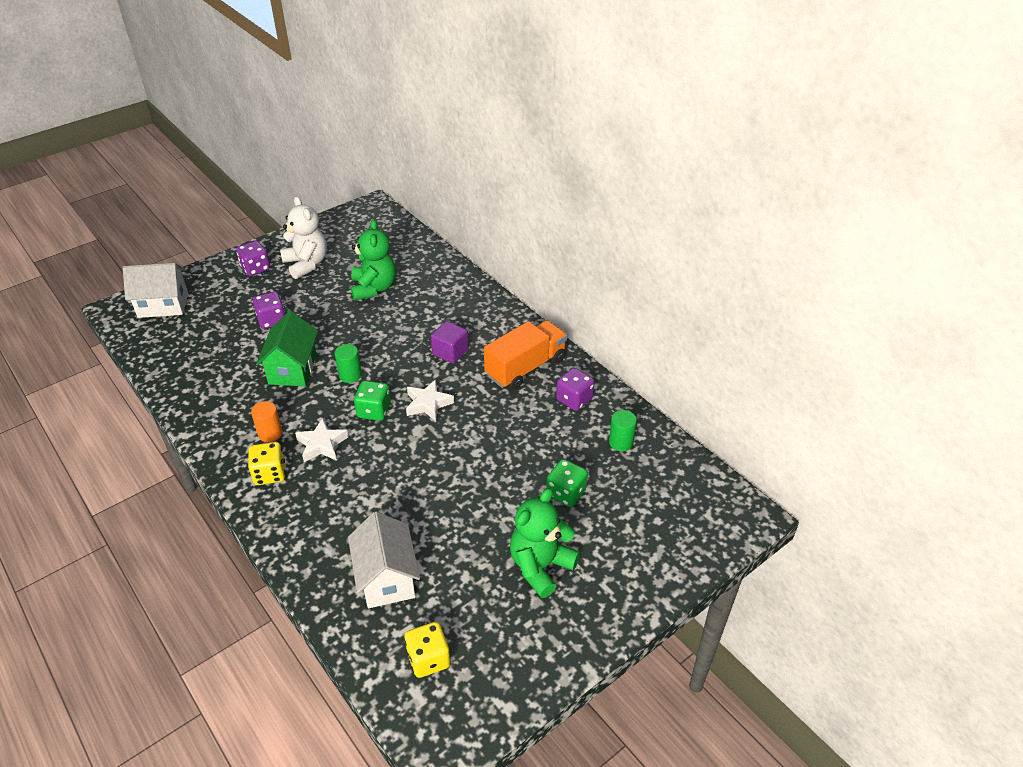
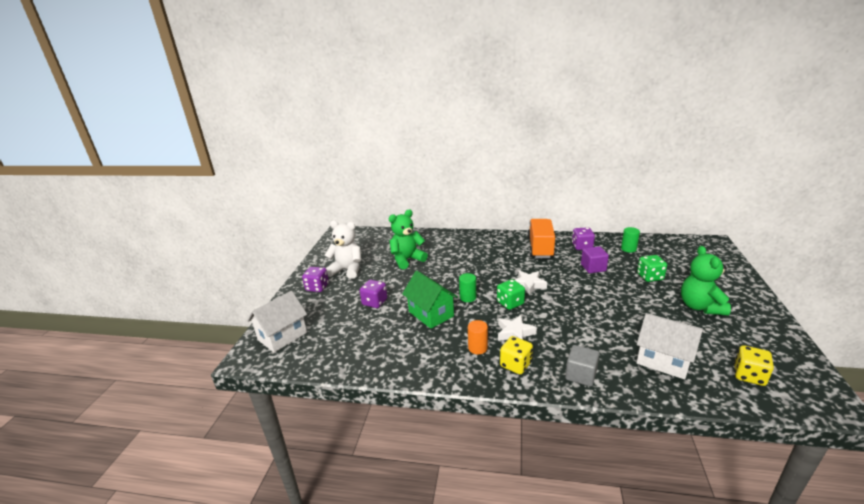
camera: 40 degrees left, 15 degrees down
(298, 527) = (580, 375): none -> grey cube
(374, 288) = (407, 260): green teddy bear -> green teddy bear turned 75 degrees counterclockwise
(450, 352) = (497, 261): purple cube -> purple cube (593, 268)

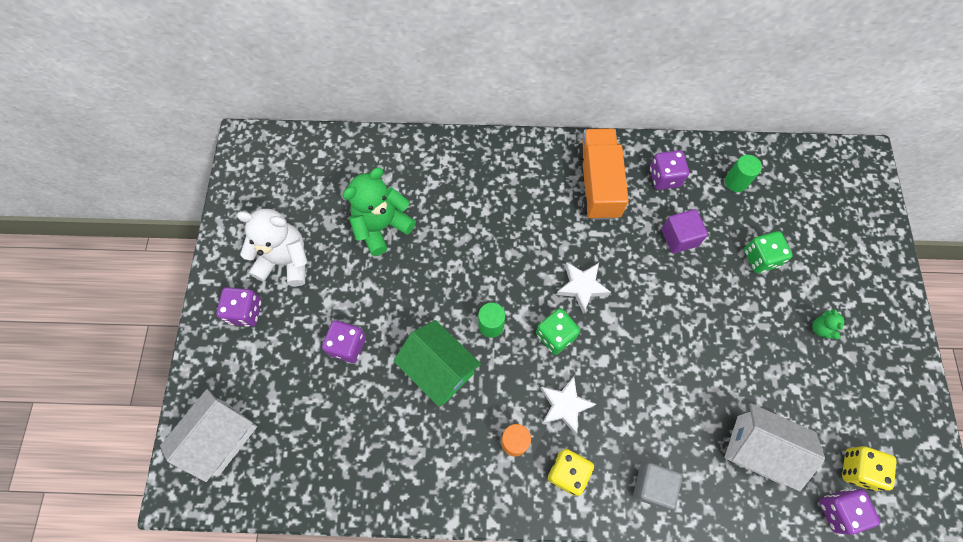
camera: 10 degrees left, 40 degrees up
(700, 307) = (821, 329): green teddy bear -> green teddy bear, size x0.44
(738, 397) = (838, 511): none -> purple dice

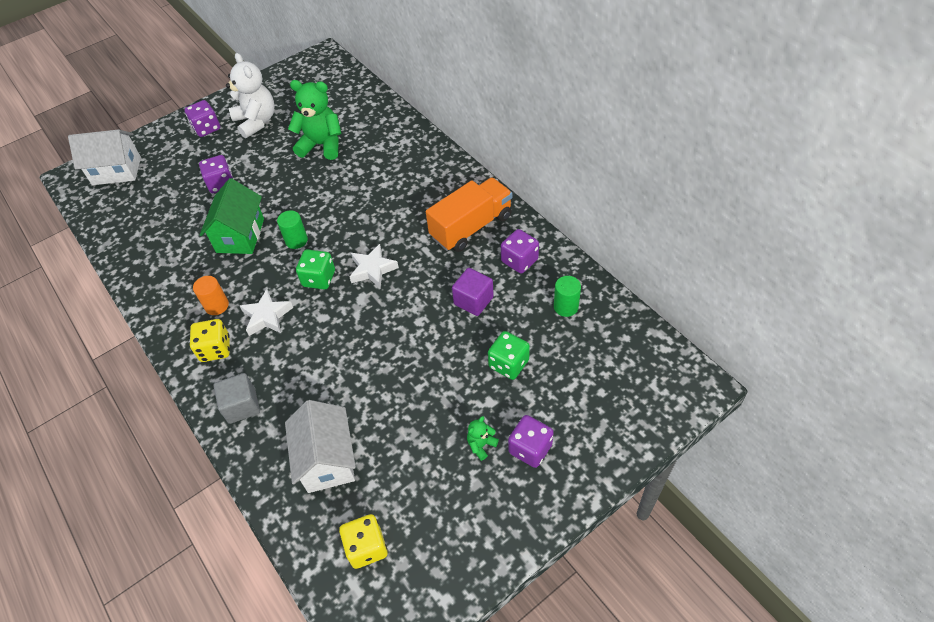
camera: 55 degrees right, 15 degrees down
(838, 511) = (315, 552): purple dice -> purple dice (530, 449)

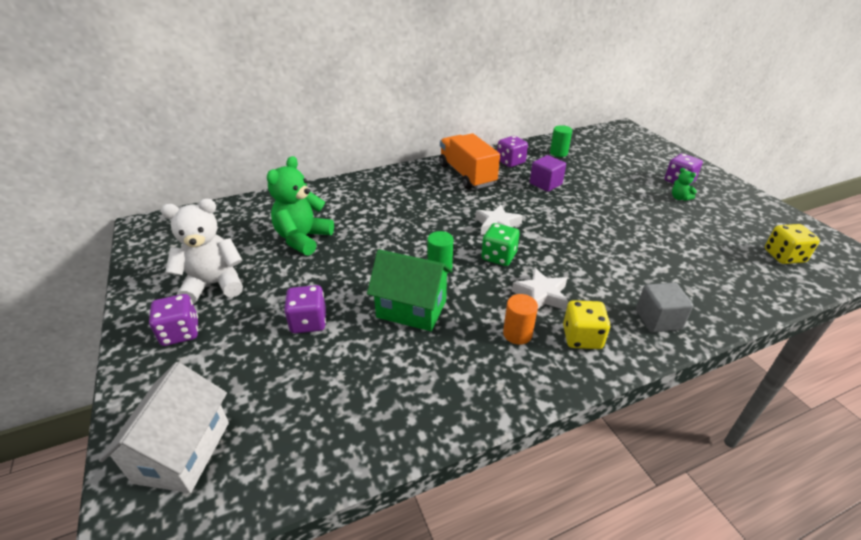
camera: 80 degrees left, 15 degrees down
(327, 460) = (709, 269): white house -> none
(508, 364) = (607, 179): green dice -> none

